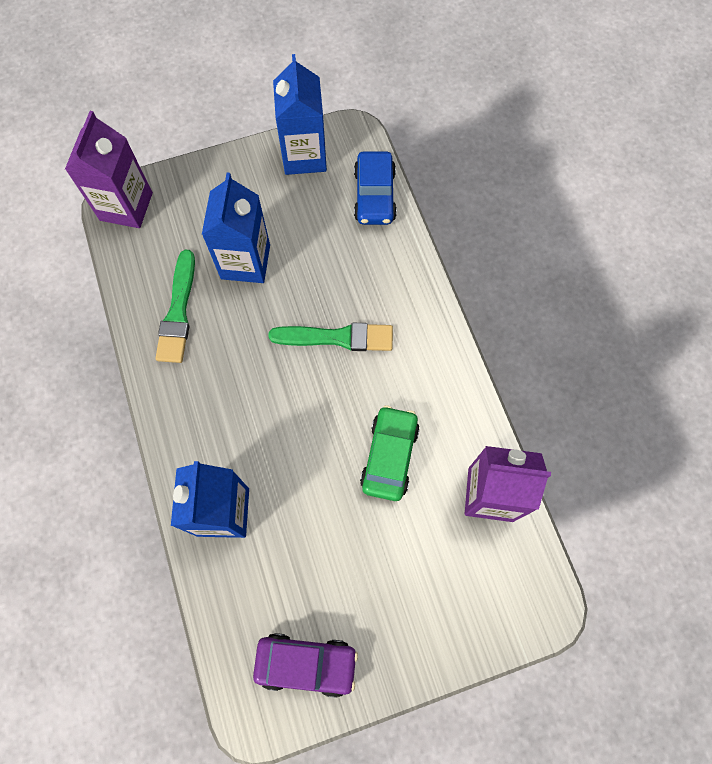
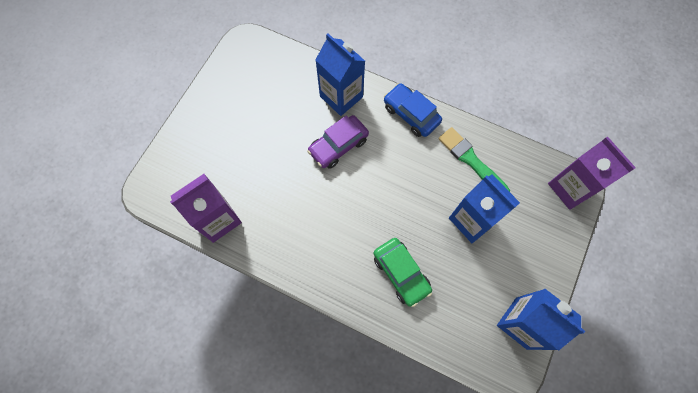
camera: 135 degrees right, 0 degrees up
(306, 664) = (242, 75): purple car -> purple car (338, 145)
(337, 337) = (377, 226): green brush -> none
(374, 195) = (450, 338): blue car -> blue car (411, 114)
(389, 456) = (288, 191): green car -> green car (401, 273)

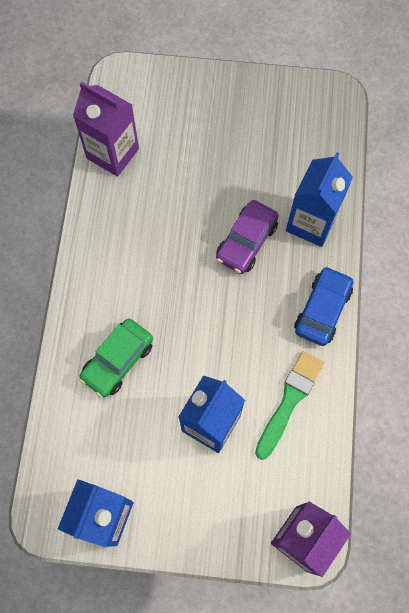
camera: 70 degrees right, 0 degrees up
(338, 145) = (246, 241): purple car -> purple car turned 90 degrees counterclockwise

